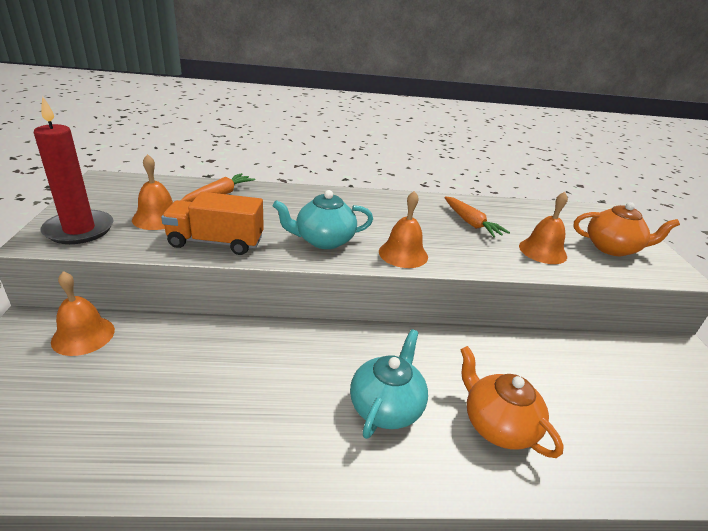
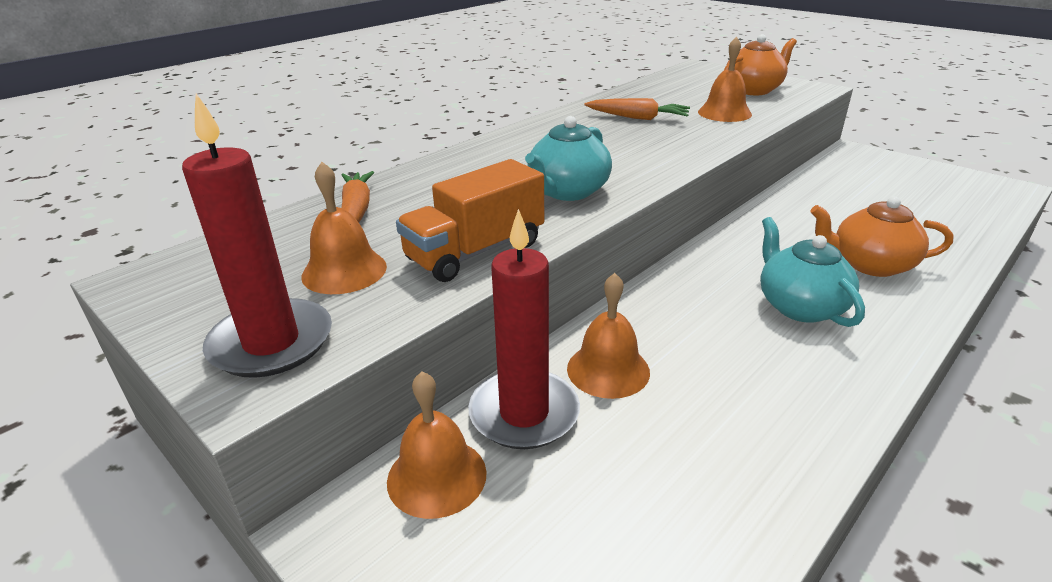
camera: 40 degrees left, 0 degrees up
(155, 339) = (524, 413): none -> red candle
(403, 254) = (650, 166): orange bell -> orange bell (608, 370)

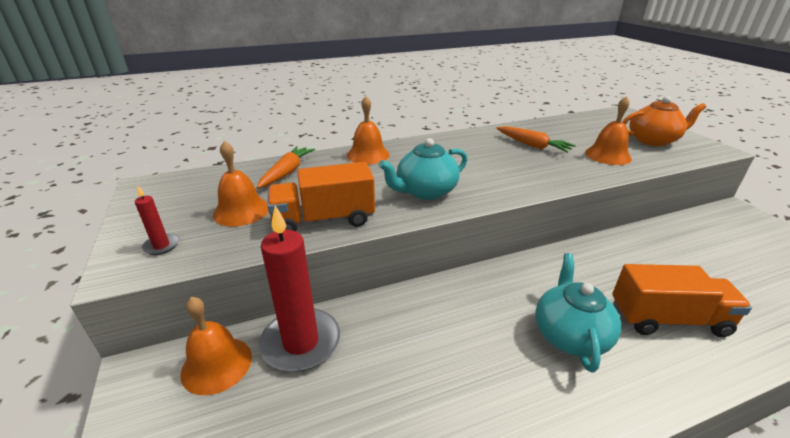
camera: 25 degrees right, 0 degrees up
(271, 343) = (161, 246): red candle -> red candle, size x0.45
(608, 370) = (379, 332): orange bell -> orange bell (368, 155)
(870, 264) = (668, 319): orange teapot -> orange truck

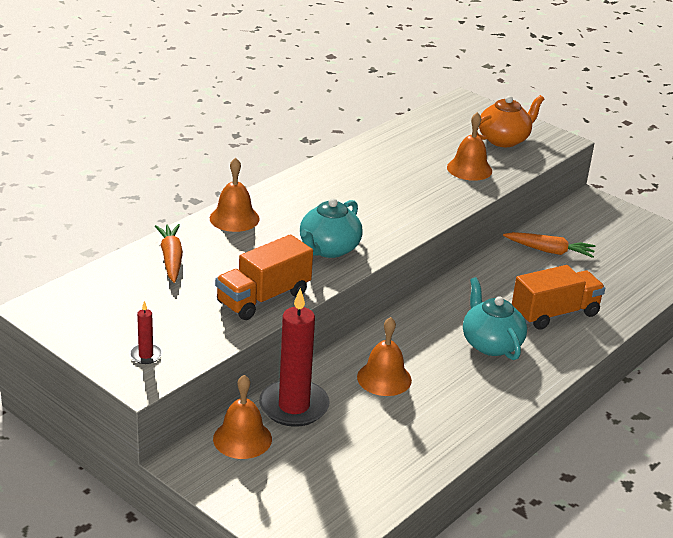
camera: 30 degrees left, 0 degrees up
(241, 211) = (176, 308): orange bell -> orange bell (384, 378)
(532, 145) = (393, 170): orange carrot -> orange carrot (549, 251)

